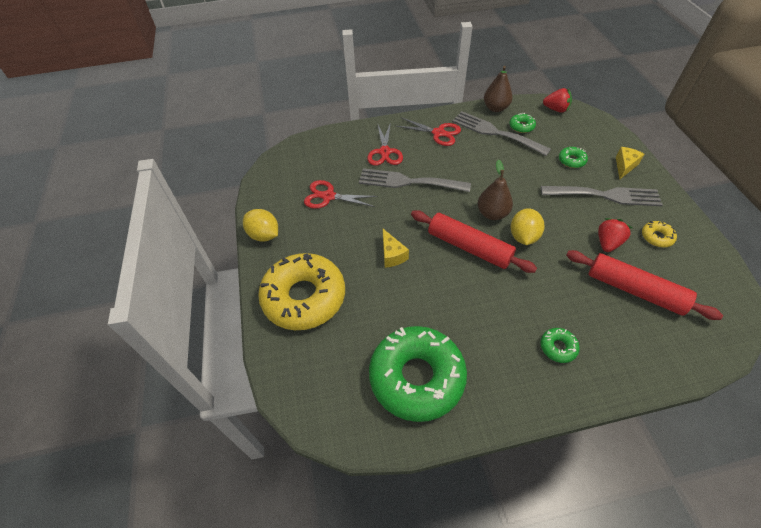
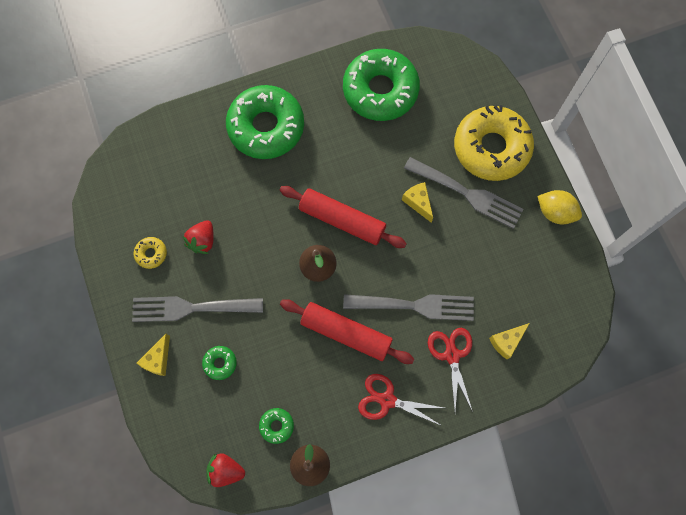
camera: 170 degrees right, 20 degrees up
(328, 196) = (503, 273): red scissors -> none
(340, 156) = (506, 341): none -> yellow cheese
(495, 132) = (312, 409): grey fork -> grey fork (468, 194)
(523, 236) = (287, 240): yellow lemon -> none
(558, 347) = (266, 127): green donut -> green donut, size x2.50
(634, 290) = (189, 188): red rolling pin -> red rolling pin (346, 333)

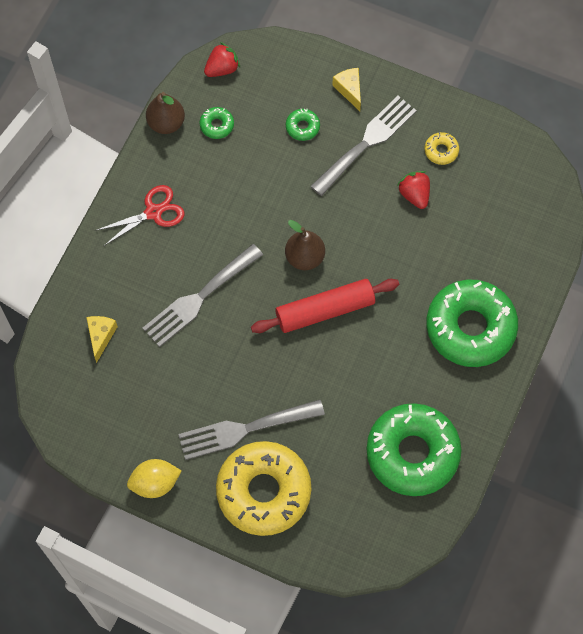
camera: 135 degrees right, 5 degrees down
(346, 333) = (232, 230): red rolling pin -> none
(418, 202) = (278, 383): yellow cheese -> none
(452, 355) = (135, 287): red scissors -> none

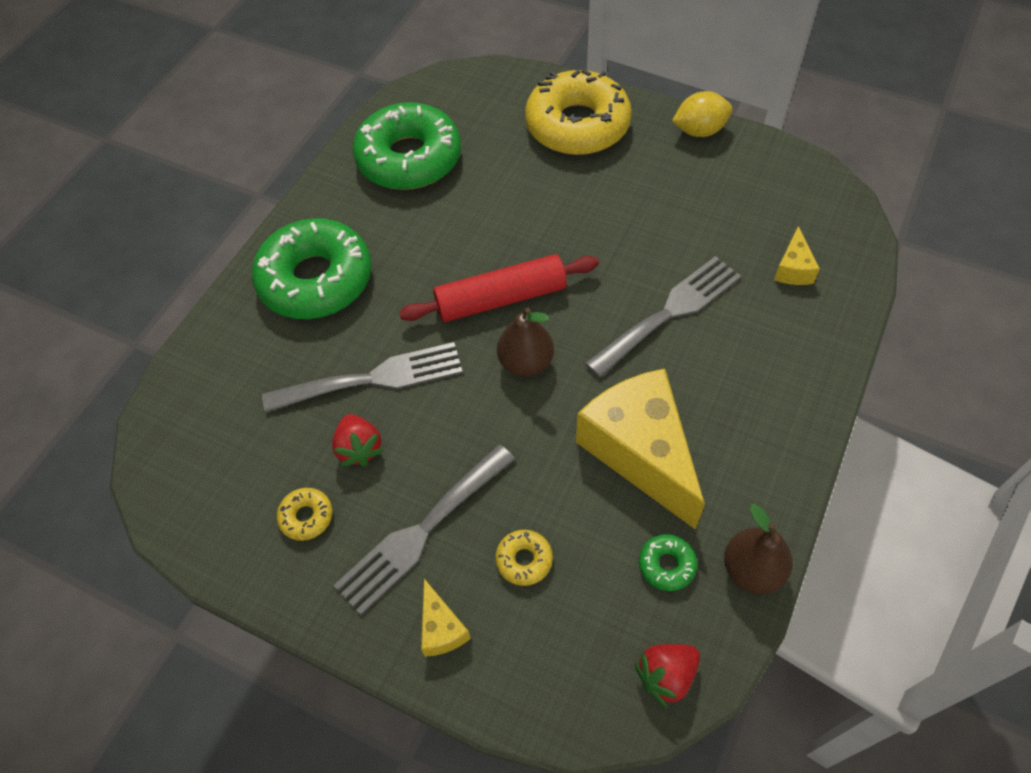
camera: 175 degrees left, 10 degrees down
(153, 212) = (750, 425): red scissors -> none
(228, 193) = (640, 452): none -> yellow cheese
(244, 429) = (601, 177): grey fork -> grey fork (373, 378)
(302, 127) = (524, 560): green donut -> yellow donut

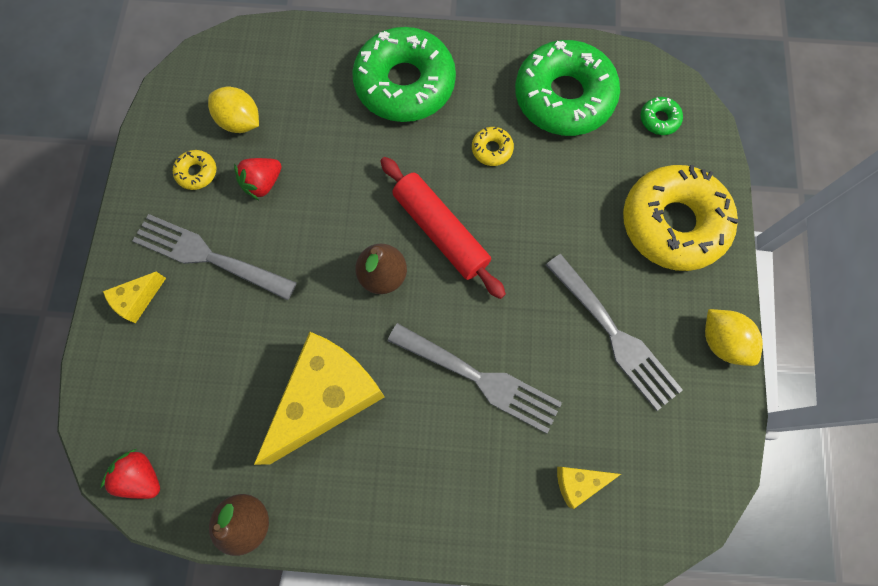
camera: 65 degrees right, 15 degrees up
(266, 451) = (240, 122): none -> yellow lemon
(373, 378) = (327, 166): grey fork -> grey fork (615, 336)
(524, 560) = (206, 338): yellow donut -> yellow donut (492, 149)
(666, 565) = (232, 450): green donut -> green donut (659, 119)

